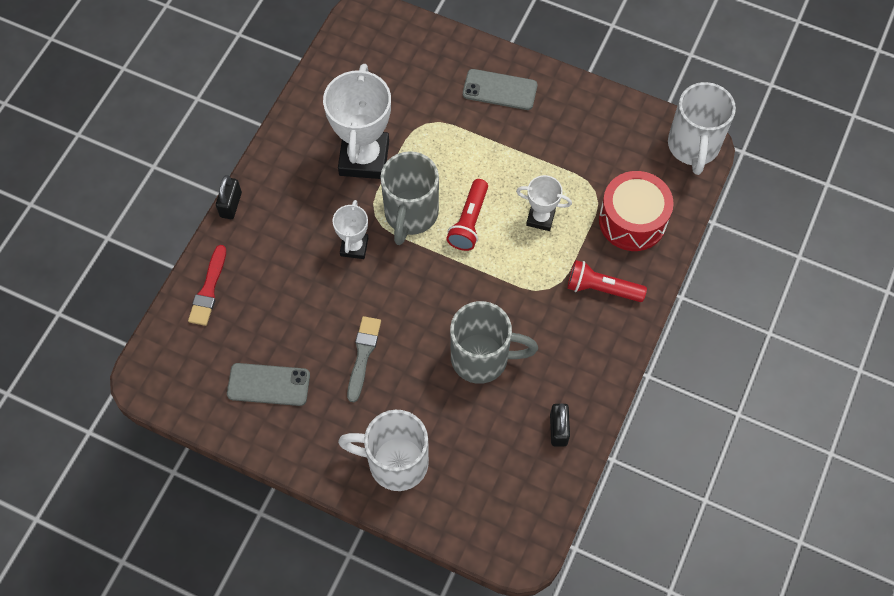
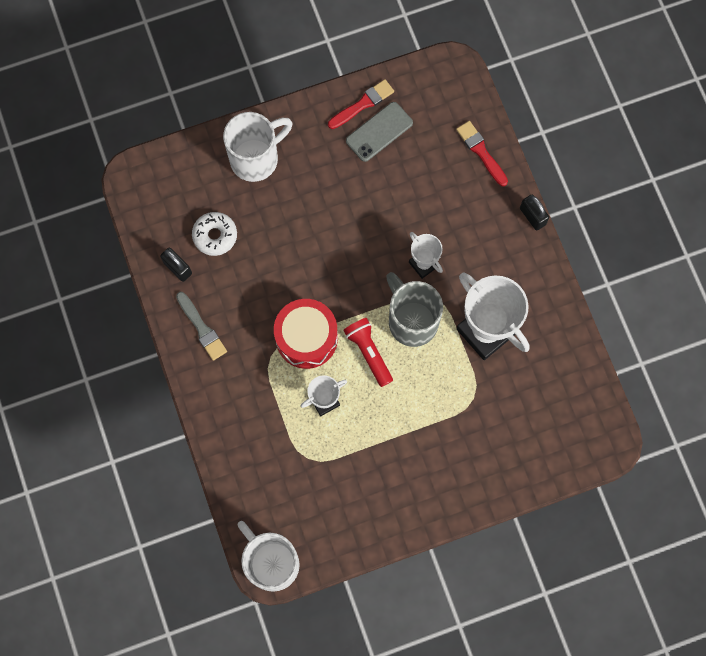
camera: 135 degrees right, 10 degrees up
(254, 422) = (362, 104): none -> red brush
(363, 355) = (342, 201): grey brush -> grey brush (201, 328)
(482, 358) = (268, 269): grey mug -> none
(499, 427) = (215, 236): none -> white donut
(500, 90) = (450, 475): grey phone -> none
(602, 288) = (236, 388): red flashlight -> none
(632, 220) = (261, 459): red drum -> red drum (306, 338)

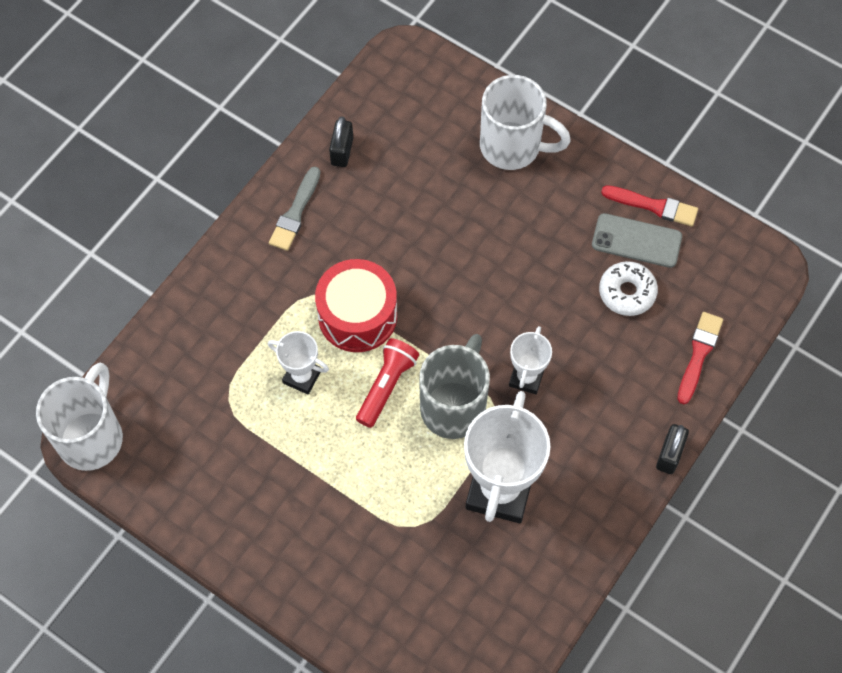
camera: 55 degrees right, 10 degrees down
(215, 236) = (401, 162): white donut -> white donut (627, 292)

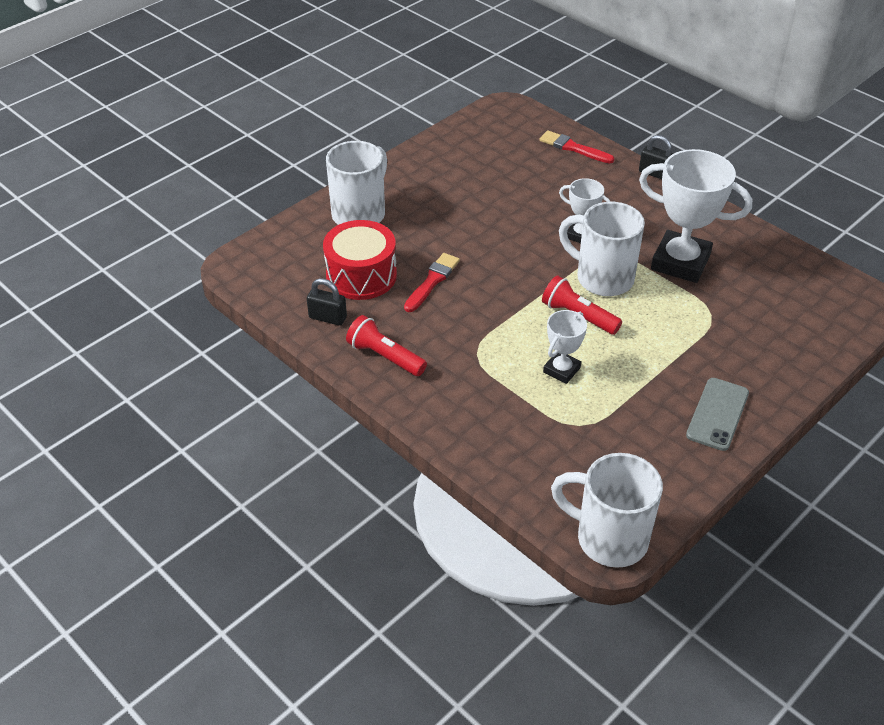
camera: 80 degrees left, 20 degrees down
(295, 212) = (385, 356): grey brush -> red flashlight
(357, 316) = (505, 326): red drum -> red drum (361, 275)
(454, 406) = (602, 278): grey mug -> white mug
(627, 292) = (514, 173): white donut -> none
(636, 241) = (469, 162): grey phone -> grey phone (717, 414)
(653, 206) = (440, 150): red brush -> red brush (432, 281)

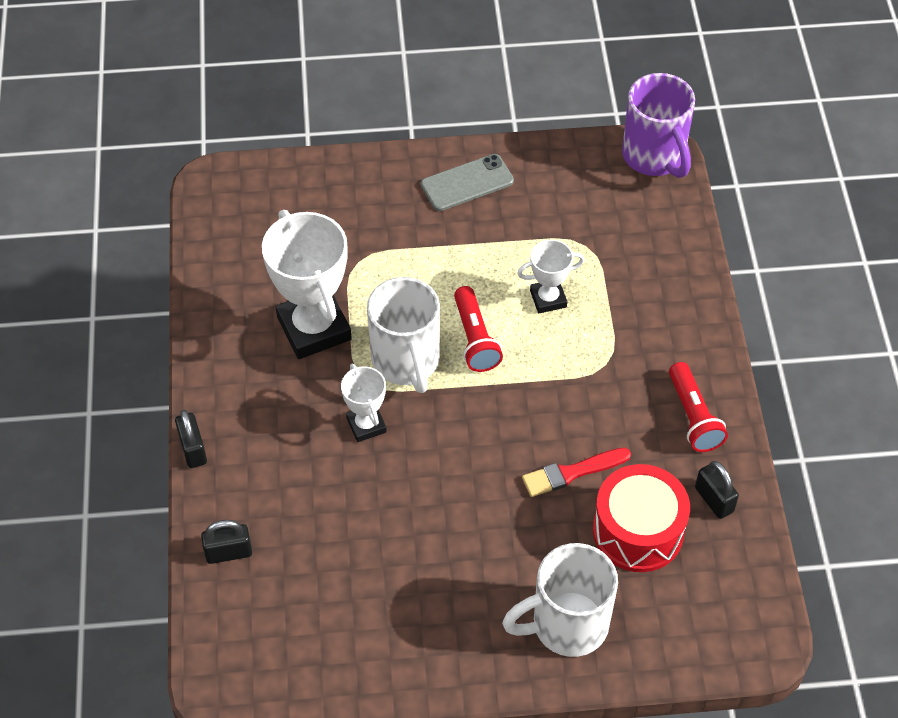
camera: 140 degrees left, 10 degrees up
(573, 148) = (228, 552): red brush -> black padlock
(609, 538) = (654, 157): white mug -> purple mug

